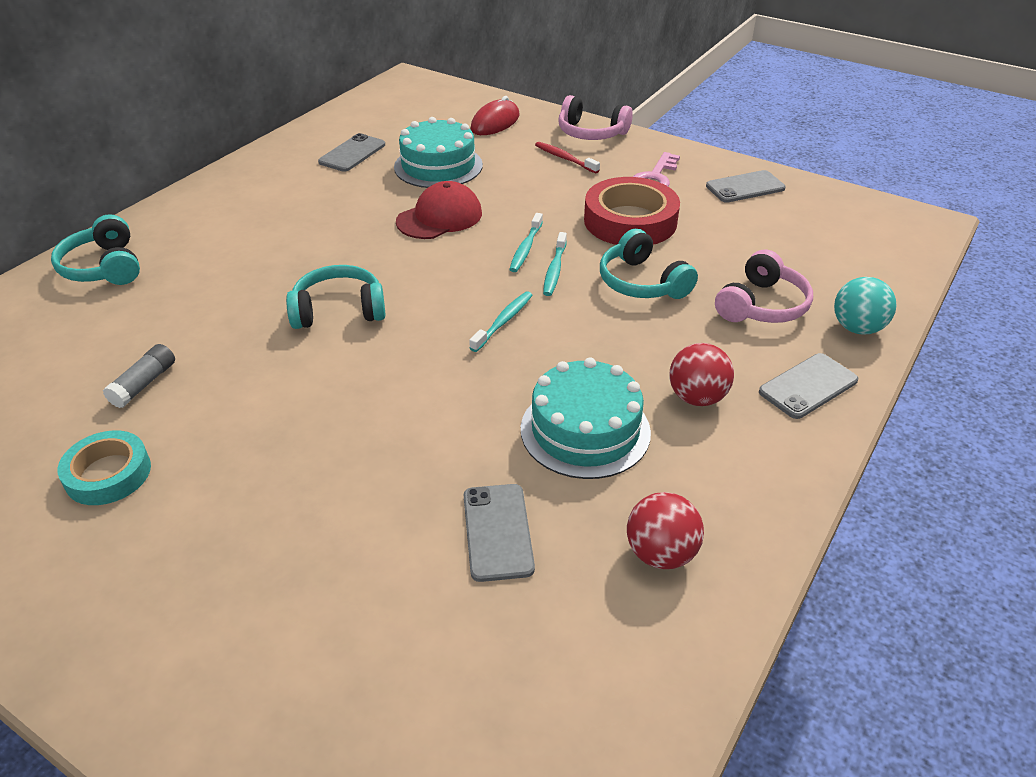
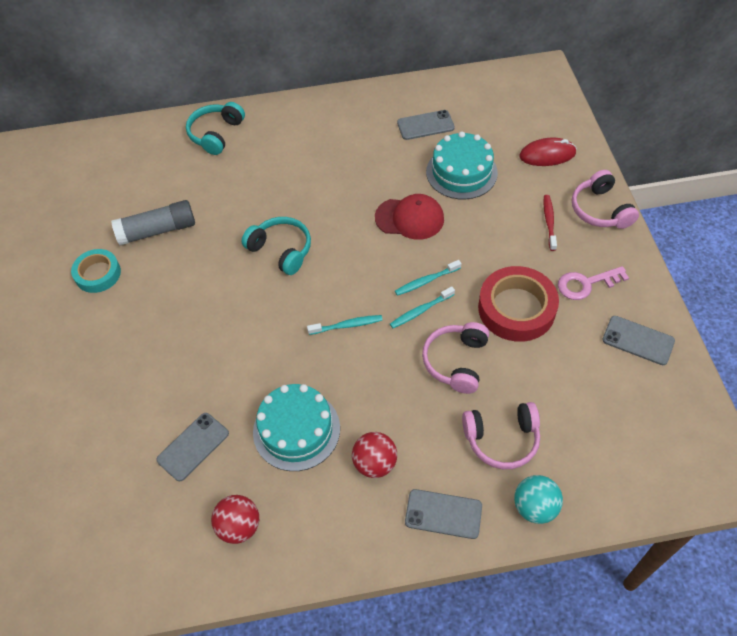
camera: 50 degrees right, 15 degrees up
(144, 384) = (157, 231): grey glue stick -> grey glue stick, size x1.72
(641, 282) = (456, 362): turquoise headphones -> pink headphones

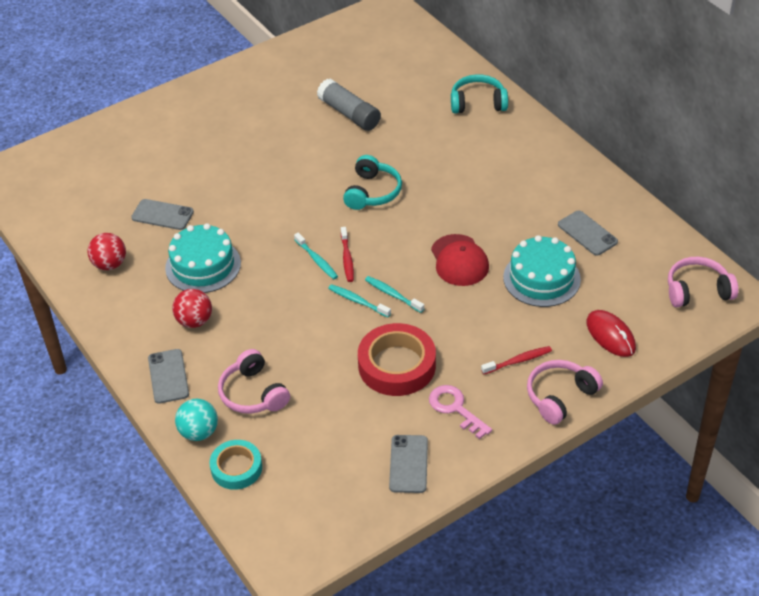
camera: 65 degrees right, 10 degrees down
(98, 274) = (288, 101): turquoise tape -> turquoise tape (236, 468)
(359, 300) = (347, 258): none -> red toothbrush
(456, 362) = (316, 341): pink headphones -> pink headphones (697, 290)

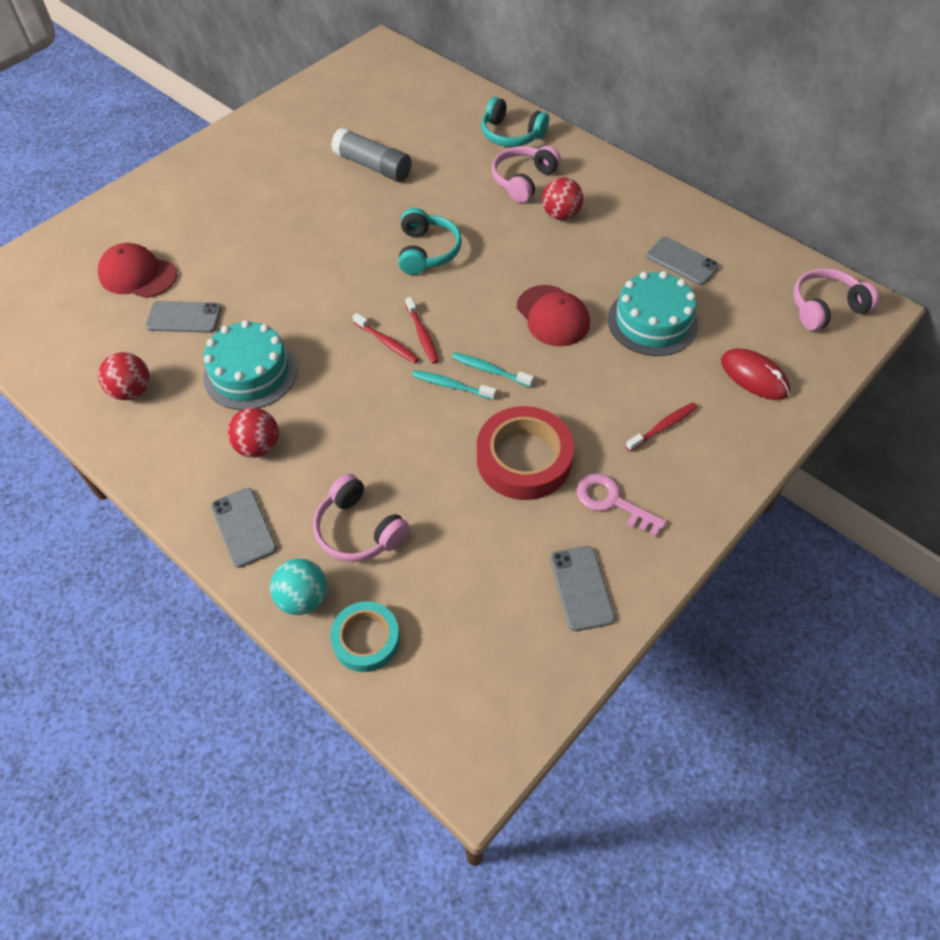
camera: 15 degrees left, 10 degrees up
(134, 176) = (138, 275): none -> red cap
(317, 260) = (387, 343): turquoise toothbrush -> red toothbrush
(478, 103) = (511, 135): turquoise headphones -> turquoise headphones turned 135 degrees counterclockwise
(496, 178) = (561, 215): none -> red ball
(560, 396) = (727, 462): pink headphones -> pink headphones (523, 180)

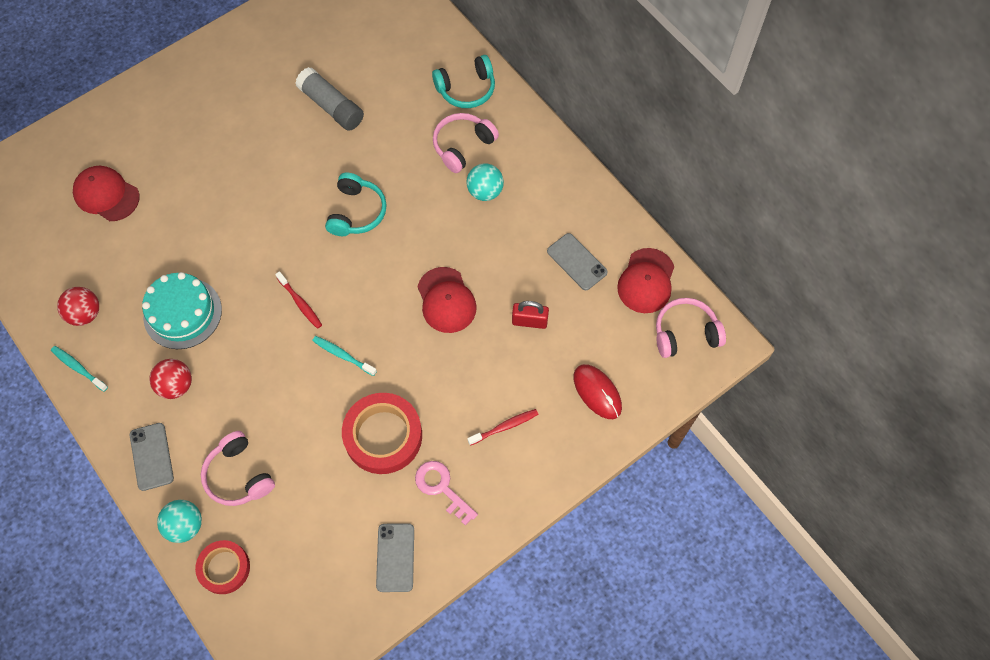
camera: 10 degrees right, 10 degrees up
(184, 317) = (138, 247): grey phone -> none
(366, 639) = (224, 568): turquoise tape -> red tape
(422, 335) = (331, 300): red toothbrush -> none
(490, 370) = (378, 346): turquoise toothbrush -> turquoise toothbrush (78, 368)
(511, 135) = (466, 89): turquoise headphones -> turquoise headphones turned 60 degrees counterclockwise
(561, 215) = (485, 191): red ball -> turquoise ball
(652, 322) = (529, 321): turquoise cake -> red padlock
(763, 267) = (646, 281): none -> red cap

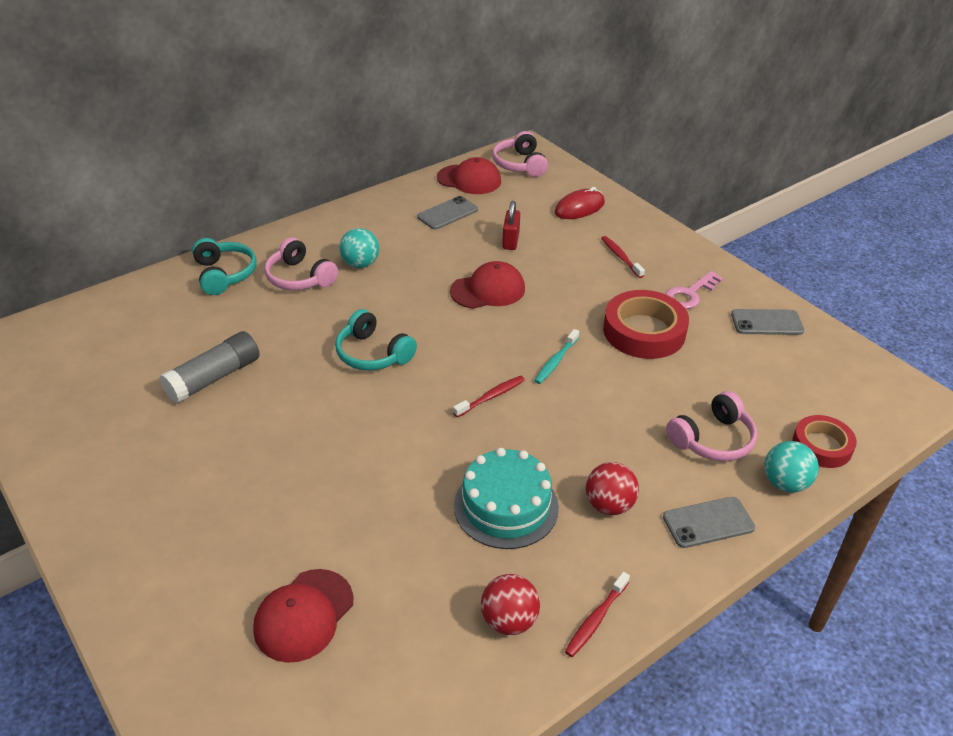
camera: 90 degrees left, 25 degrees down
(78, 368) = (596, 619): turquoise toothbrush -> red toothbrush
(357, 212) = (372, 354): turquoise headphones -> turquoise headphones turned 150 degrees counterclockwise

